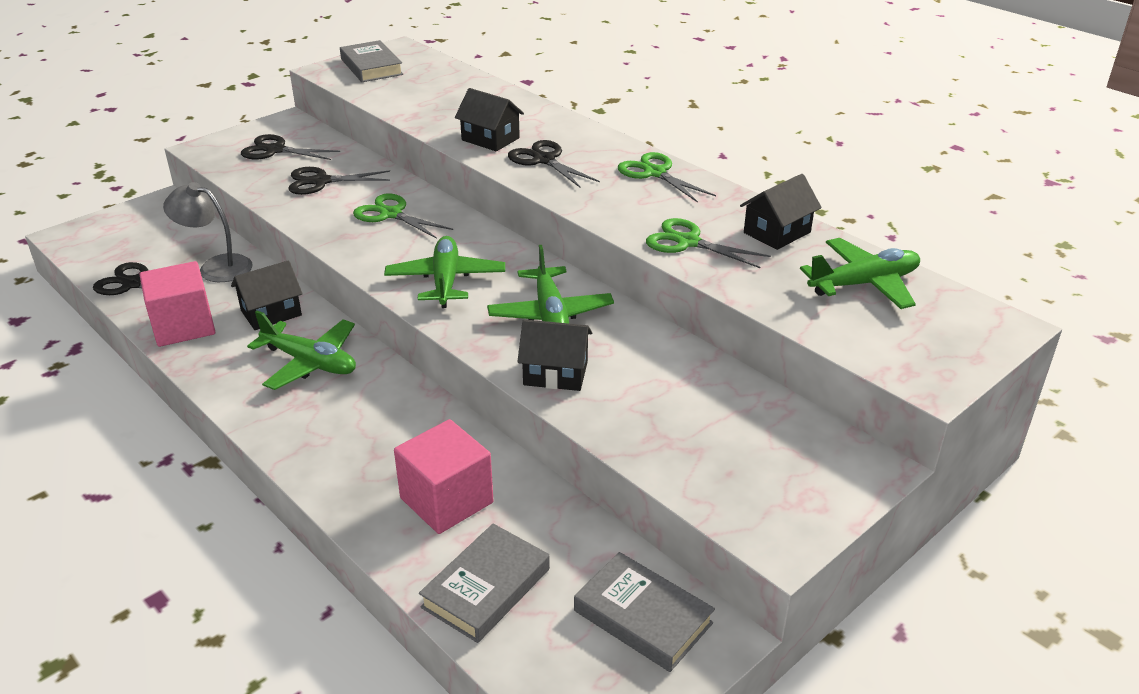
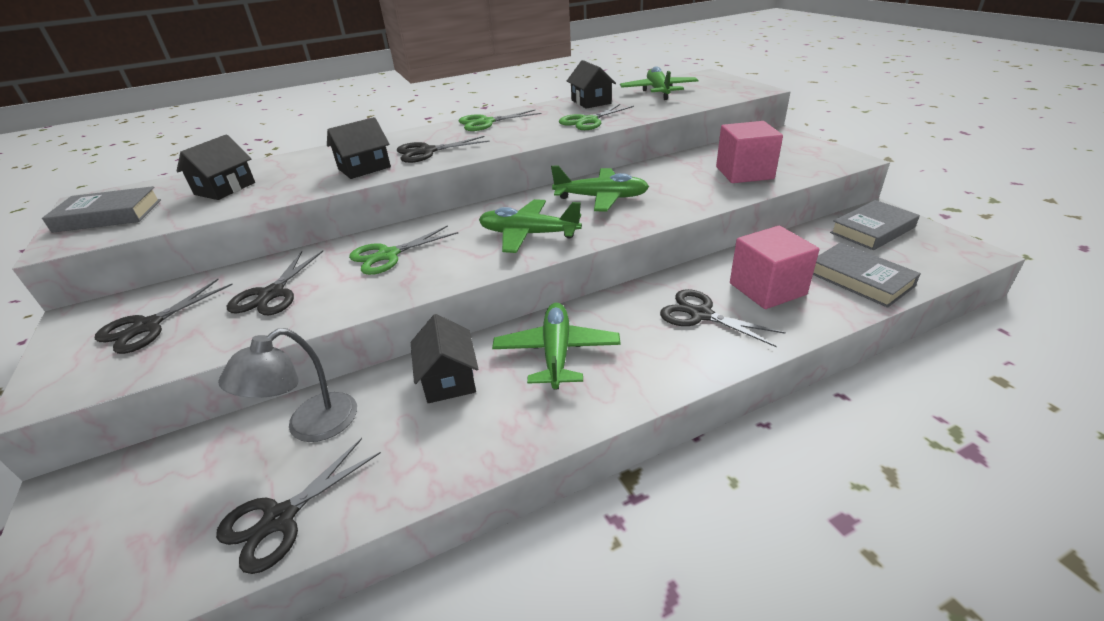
camera: 70 degrees left, 0 degrees up
(183, 326) = (429, 457): pink cube -> pink cube (744, 173)
(310, 363) = (556, 353): green plane -> green plane turned 45 degrees counterclockwise
(384, 449) = (701, 315): none -> black scissors
(555, 373) = (678, 201): black house -> black house (225, 188)

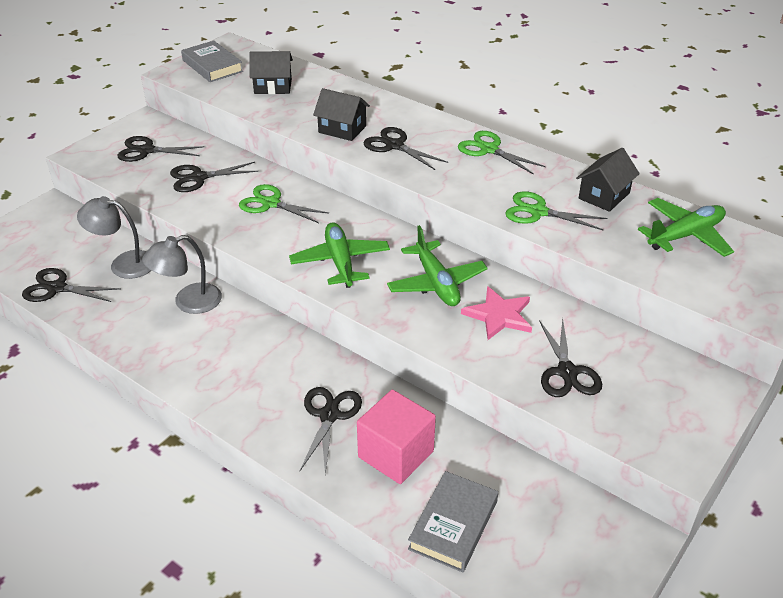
camera: 60 degrees right, 5 degrees up
(449, 379) = (188, 302): black house -> grey lamp
(556, 353) = (239, 345): green plane -> none
(663, 183) = (499, 315): none -> pink star
(744, 173) = (567, 372): pink cube -> black scissors
(872, 230) = (580, 531): grey book -> none

